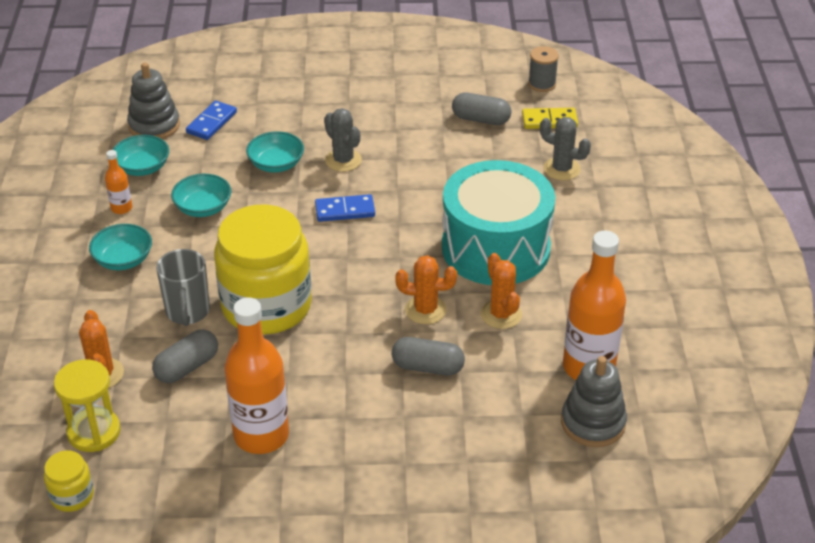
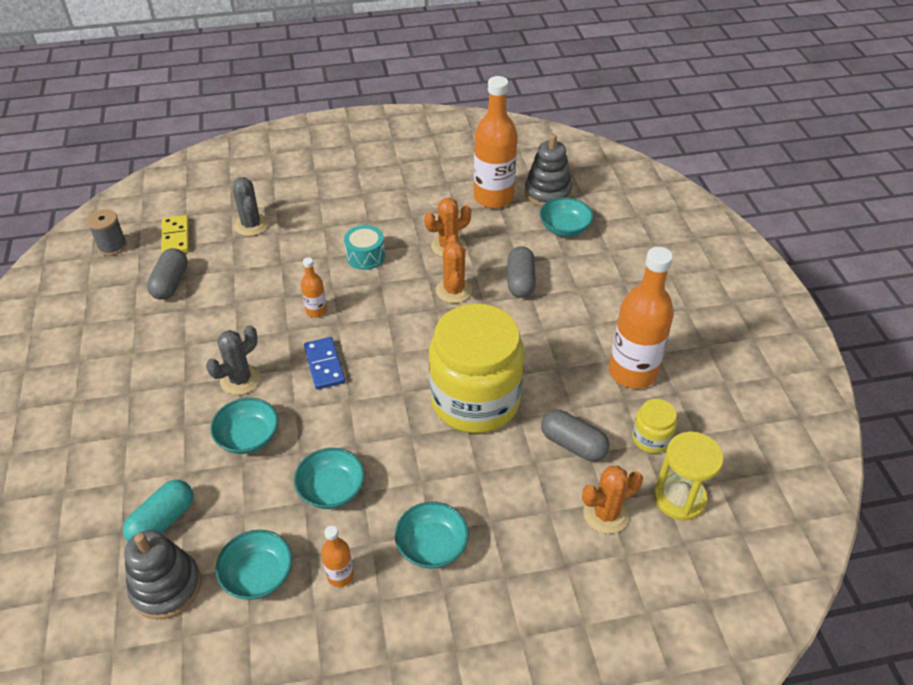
camera: 100 degrees left, 5 degrees up
(72, 496) = (756, 493): yellow jar -> yellow jar (651, 438)
(188, 312) = (500, 462): grey mug -> none
(211, 122) = (163, 521): blue domino -> turquoise capsule
(419, 209) = (316, 311): none -> orange bottle
(495, 248) = (365, 256): turquoise drum -> turquoise drum, size x0.40
(517, 426) = (564, 228): none -> turquoise bowl
(561, 169) = (251, 225): grey cactus -> grey cactus turned 45 degrees counterclockwise

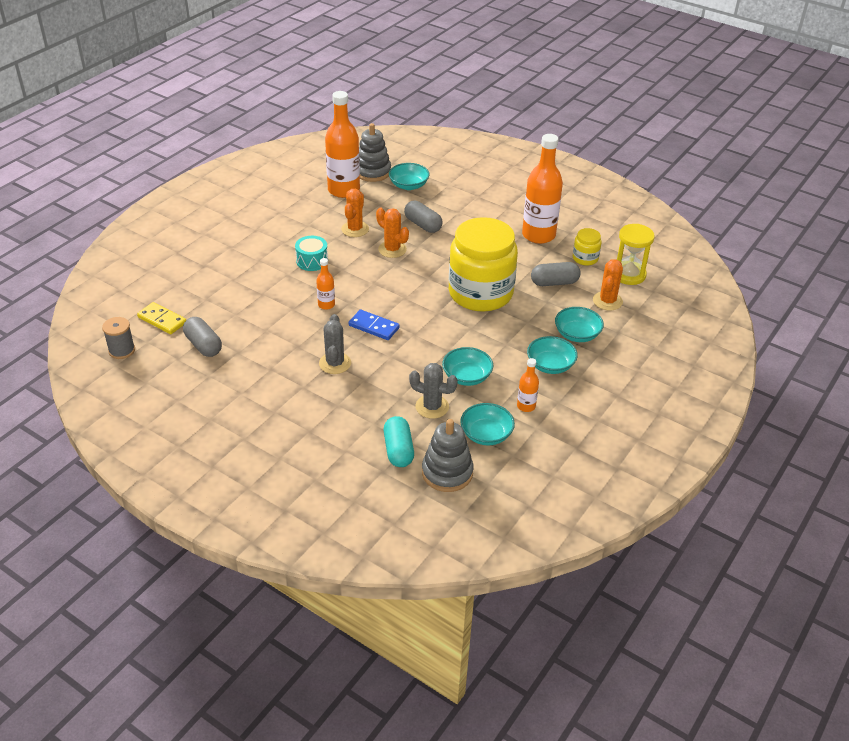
camera: 45 degrees left, 5 degrees down
(248, 437) = (384, 385): turquoise bowl -> turquoise bowl (577, 334)
(251, 225) = (206, 285): grey cactus -> grey cactus (432, 407)

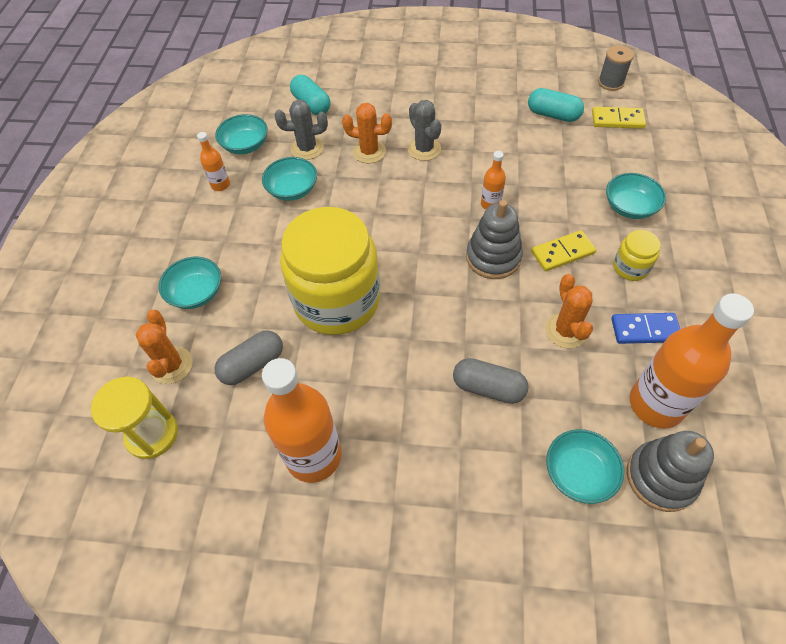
camera: 155 degrees right, 15 degrees up
(203, 345) = (553, 115): grey capsule -> turquoise capsule
(312, 261) = (562, 253): turquoise drum -> yellow domino
(374, 327) = (421, 201): blue domino -> blue domino (645, 330)
(392, 249) = (490, 319): orange cactus -> orange cactus (369, 152)
(447, 473) = (262, 105): grey stacking toy -> grey stacking toy (493, 257)
(550, 365) = (213, 239): turquoise bowl -> turquoise bowl (630, 207)
(585, 258) = (225, 438): yellow jar -> yellow jar (630, 267)

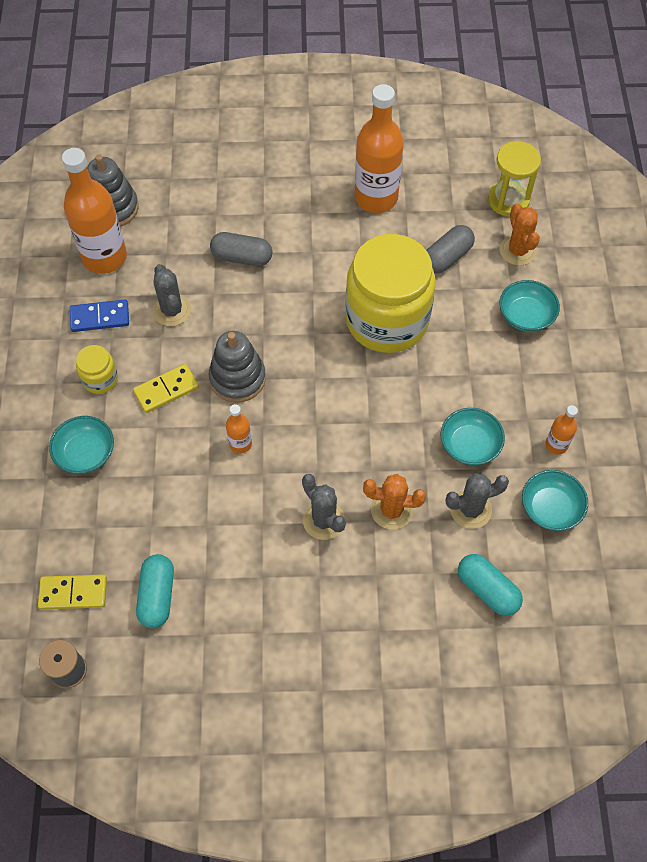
camera: 170 degrees right, 5 degrees up
(553, 115) = (157, 596): turquoise capsule -> turquoise capsule turned 75 degrees clockwise
(565, 330) = (172, 310): orange cactus -> grey cactus
(579, 473) = (173, 205): turquoise bowl -> none

